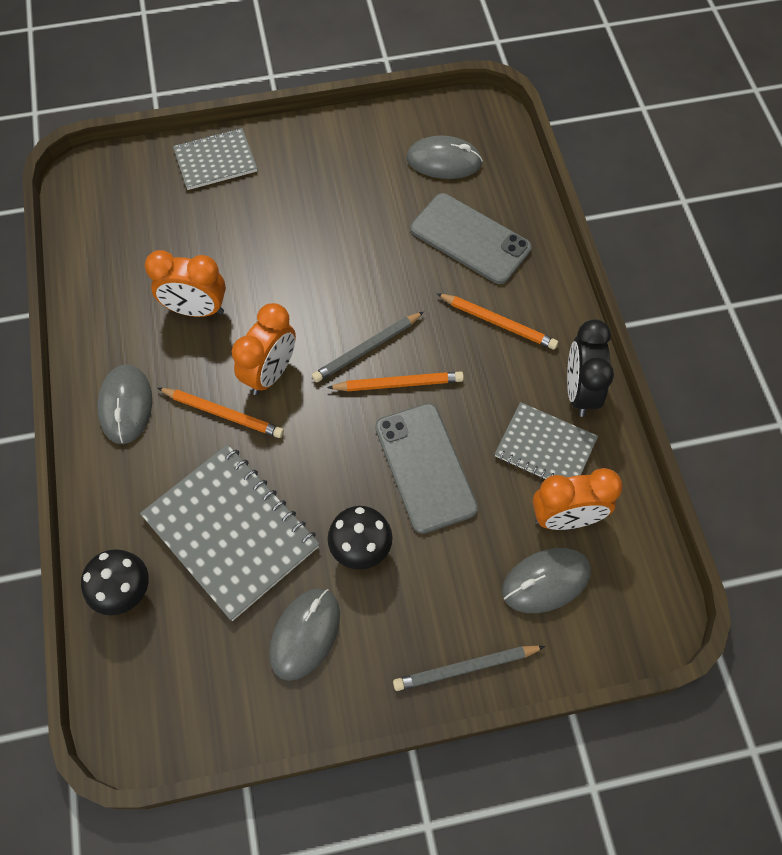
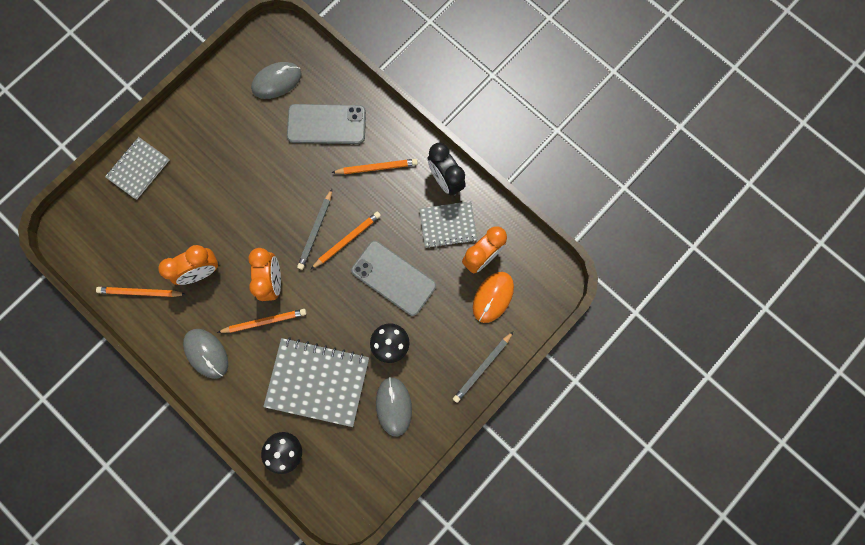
camera: 35 degrees left, 15 degrees up
(109, 288) = (140, 292): none -> orange pencil
(546, 581) = (493, 297): grey mouse -> orange mouse

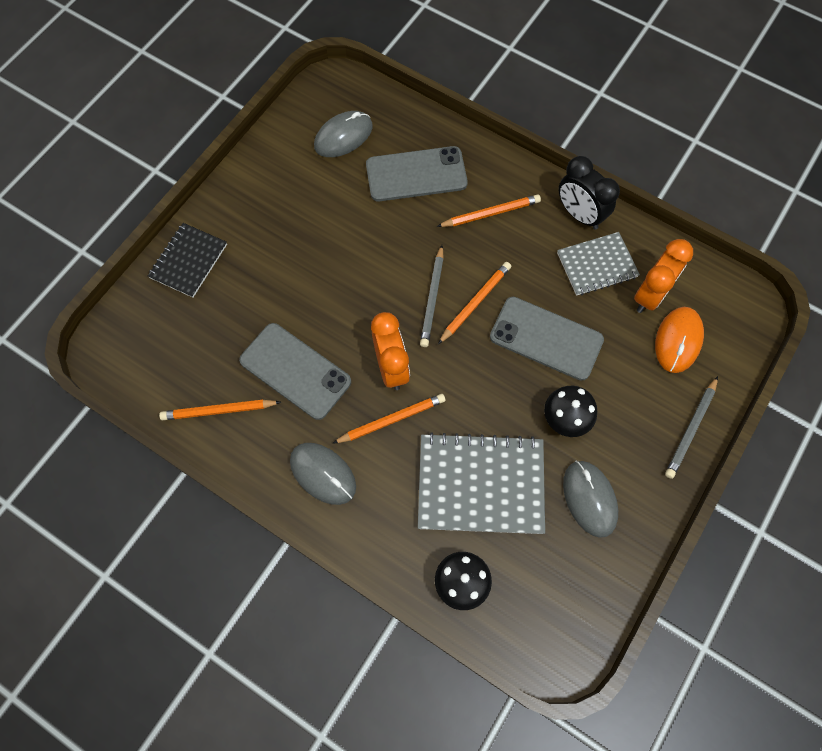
camera: 10 degrees left, 10 degrees down
(138, 169) = (188, 261): grey notebook -> black notebook
(202, 271) = (295, 371): orange clock -> grey phone

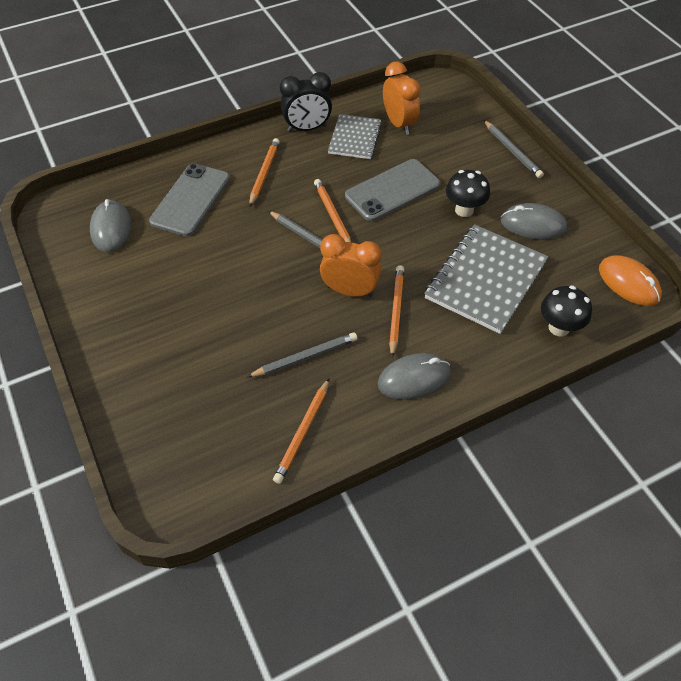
camera: 60 degrees left, 15 degrees down
(188, 261) = (131, 393): black notebook -> none
(295, 371) = (305, 357): grey phone -> grey pencil
(678, 340) = (443, 127): orange mouse -> orange mouse (628, 283)

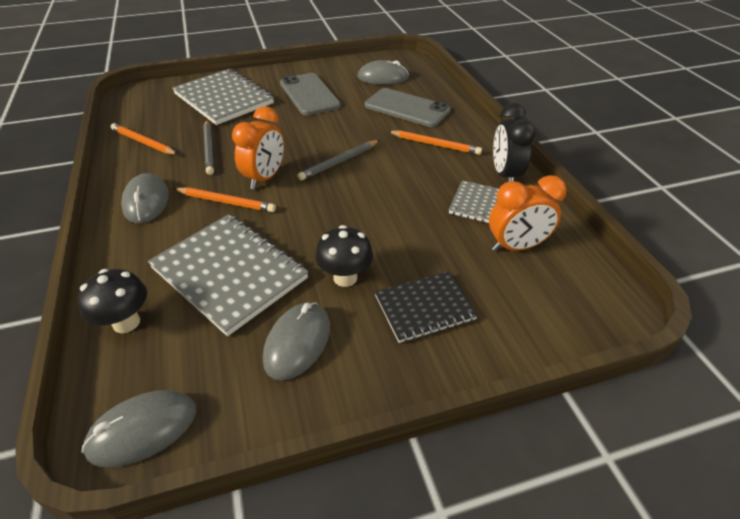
camera: 100 degrees right, 10 degrees down
(179, 383) = (224, 99): none -> grey notebook
(333, 215) = (366, 178): orange pencil -> none
(392, 190) = (393, 223): grey phone -> grey phone (309, 94)
(477, 166) = (424, 308): none -> black notebook
(512, 151) = (454, 358): grey pencil -> none
(628, 283) = (142, 430): orange mouse -> grey mouse

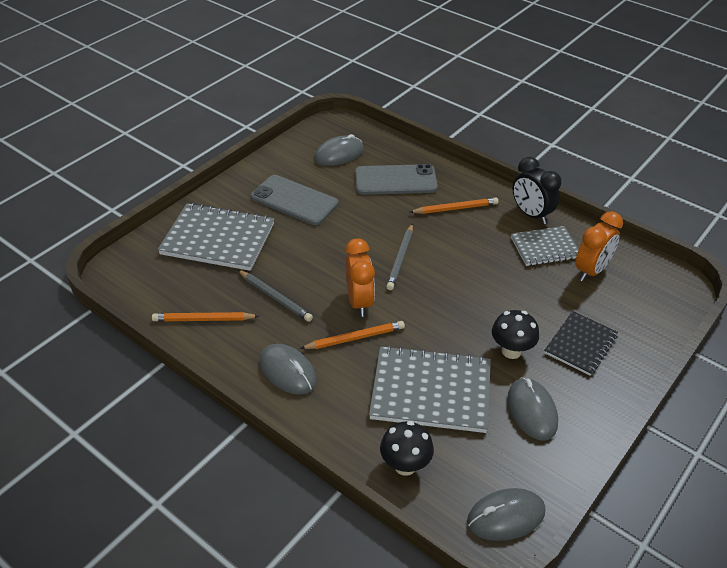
camera: 35 degrees left, 0 degrees up
(142, 430) = (506, 516): grey mouse -> grey mouse turned 45 degrees clockwise

